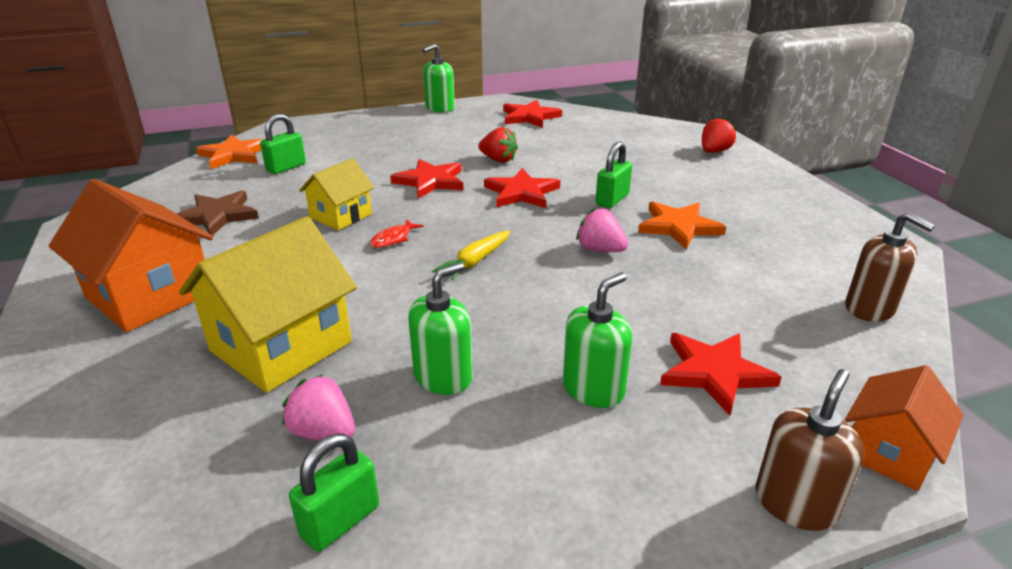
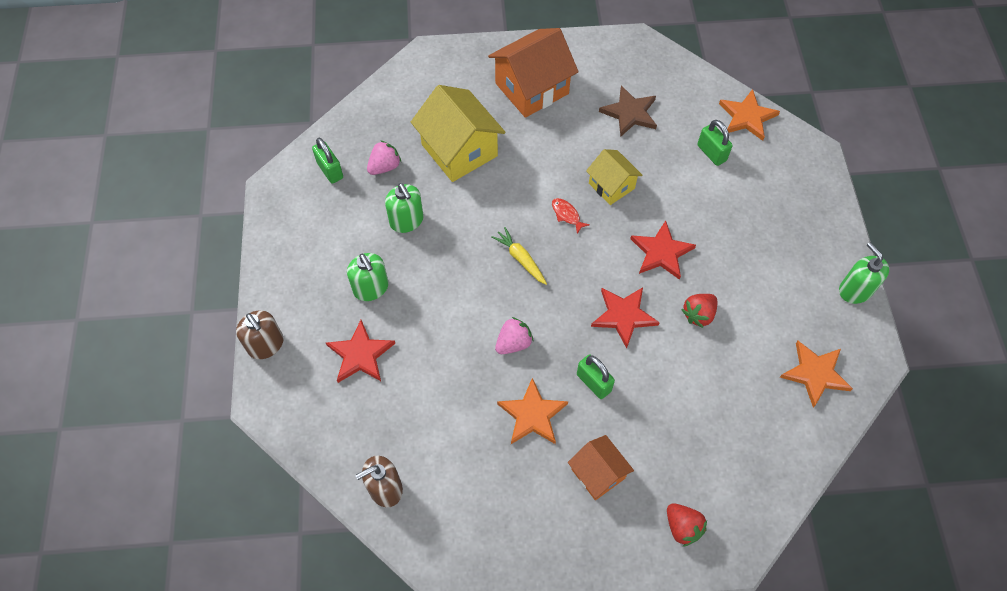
camera: 105 degrees right, 30 degrees up
(530, 117) = (815, 373): red star -> orange star
(889, 452) = (274, 407): orange house -> orange house (598, 473)

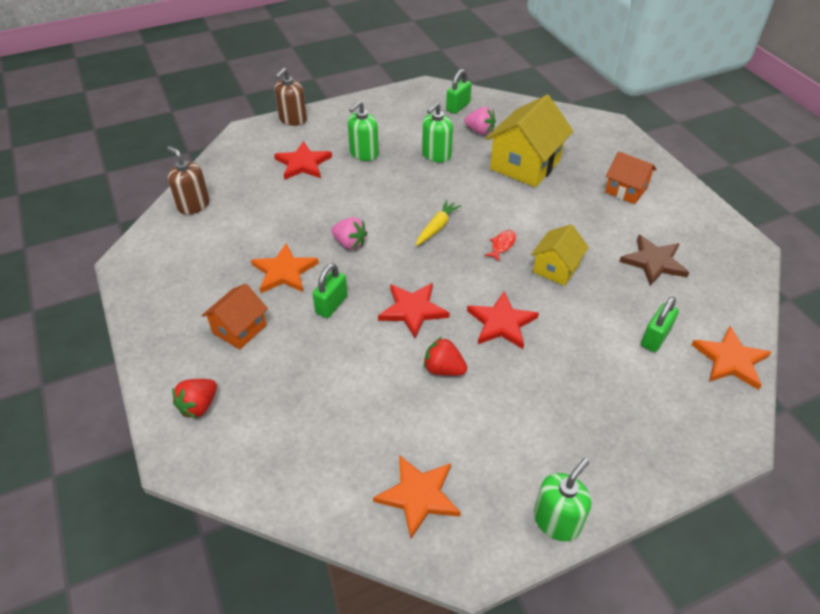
camera: 70 degrees right, 15 degrees down
(532, 88) = (626, 190): orange house -> orange house, size x0.58

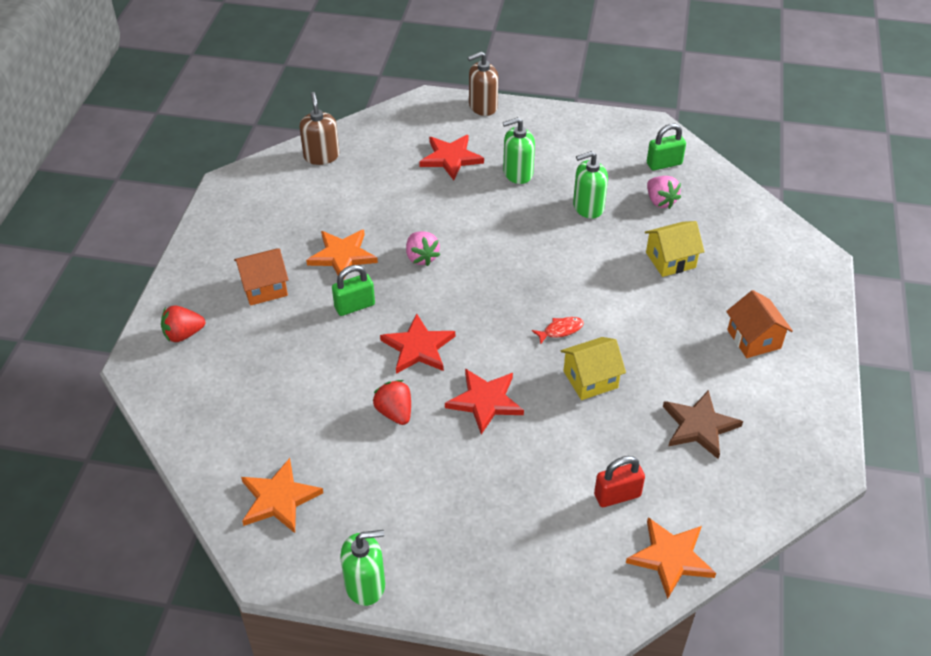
camera: 35 degrees right, 0 degrees up
(437, 227) = (515, 281): yellow carrot -> none
(525, 165) = (670, 260): yellow house -> yellow house, size x0.58
(655, 338) = (617, 495): green padlock -> red padlock

